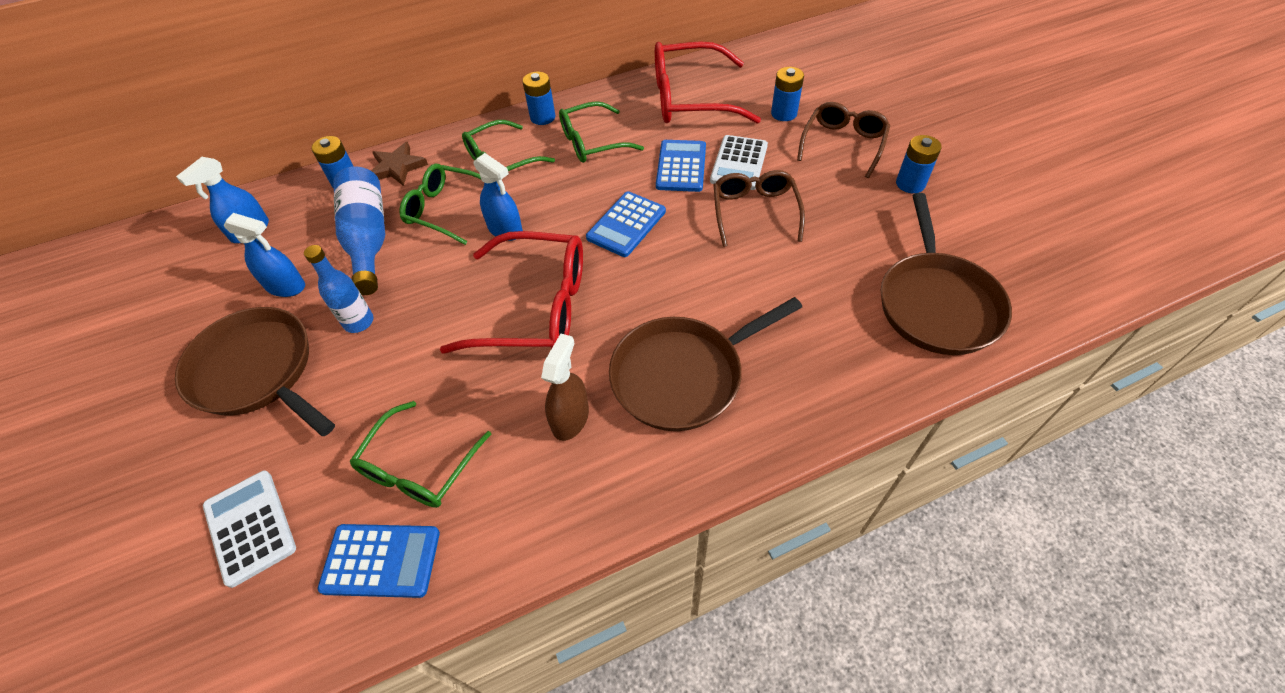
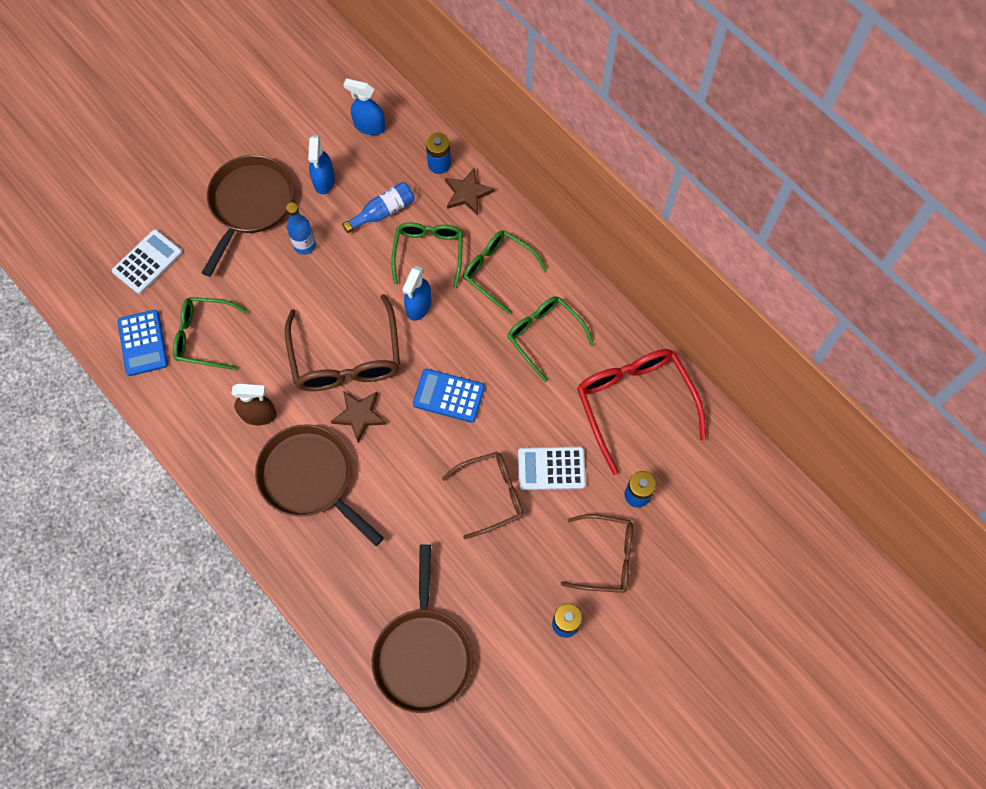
camera: 70 degrees right, 15 degrees up
(368, 239) = (383, 212): blue bottle -> blue bottle, size x0.64
(535, 307) = (346, 357): red glasses -> brown glasses
(543, 117) = (566, 282): blue battery -> none
(617, 308) = (359, 415): none -> brown star
(681, 166) = (533, 420): blue calculator -> none
(937, 304) = (423, 655): brown pan -> brown pan turned 75 degrees counterclockwise

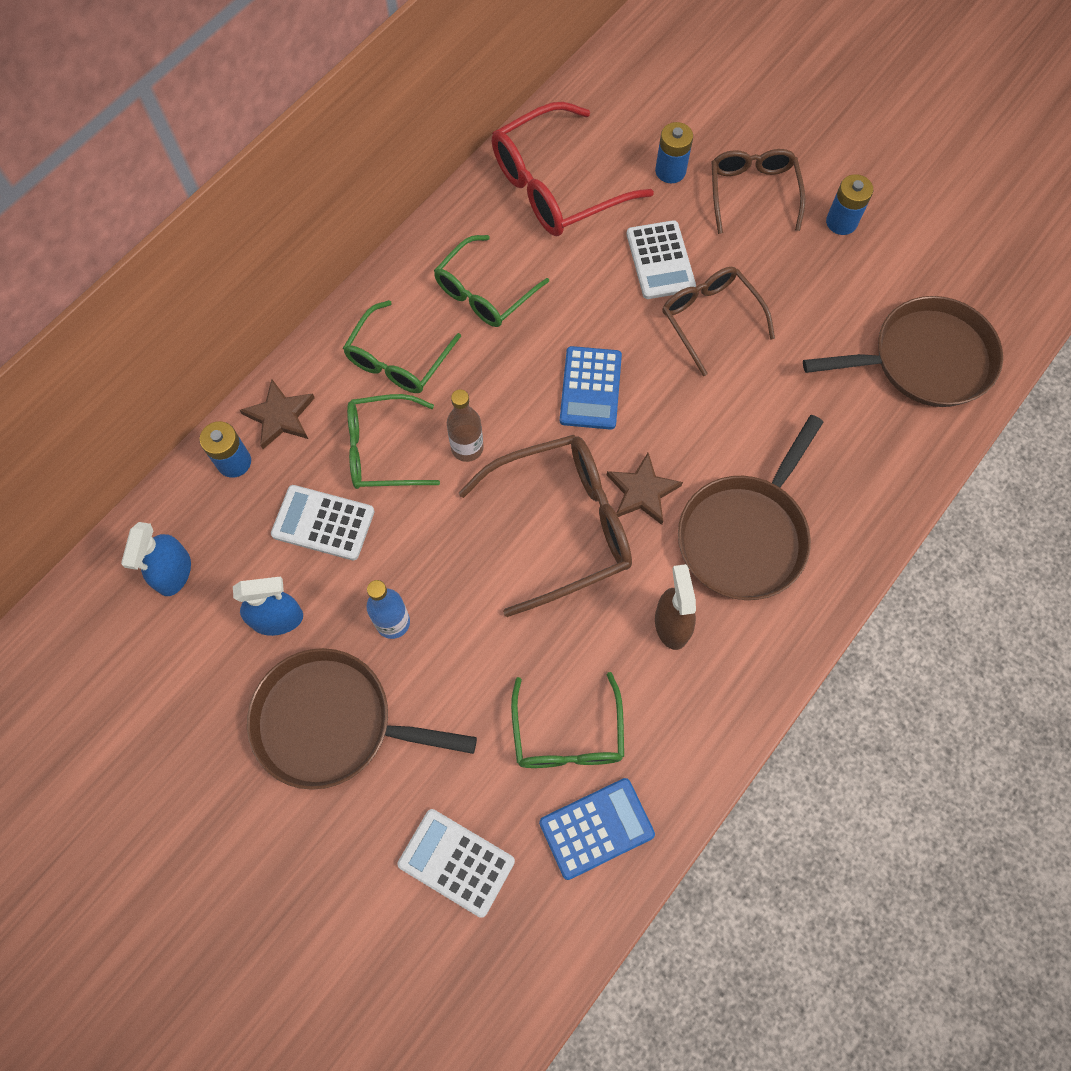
camera: 100 degrees left, 0 degrees up
(383, 212) = (323, 523): blue bottle -> white calculator
(418, 306) = (467, 448): blue spray bottle -> brown bottle

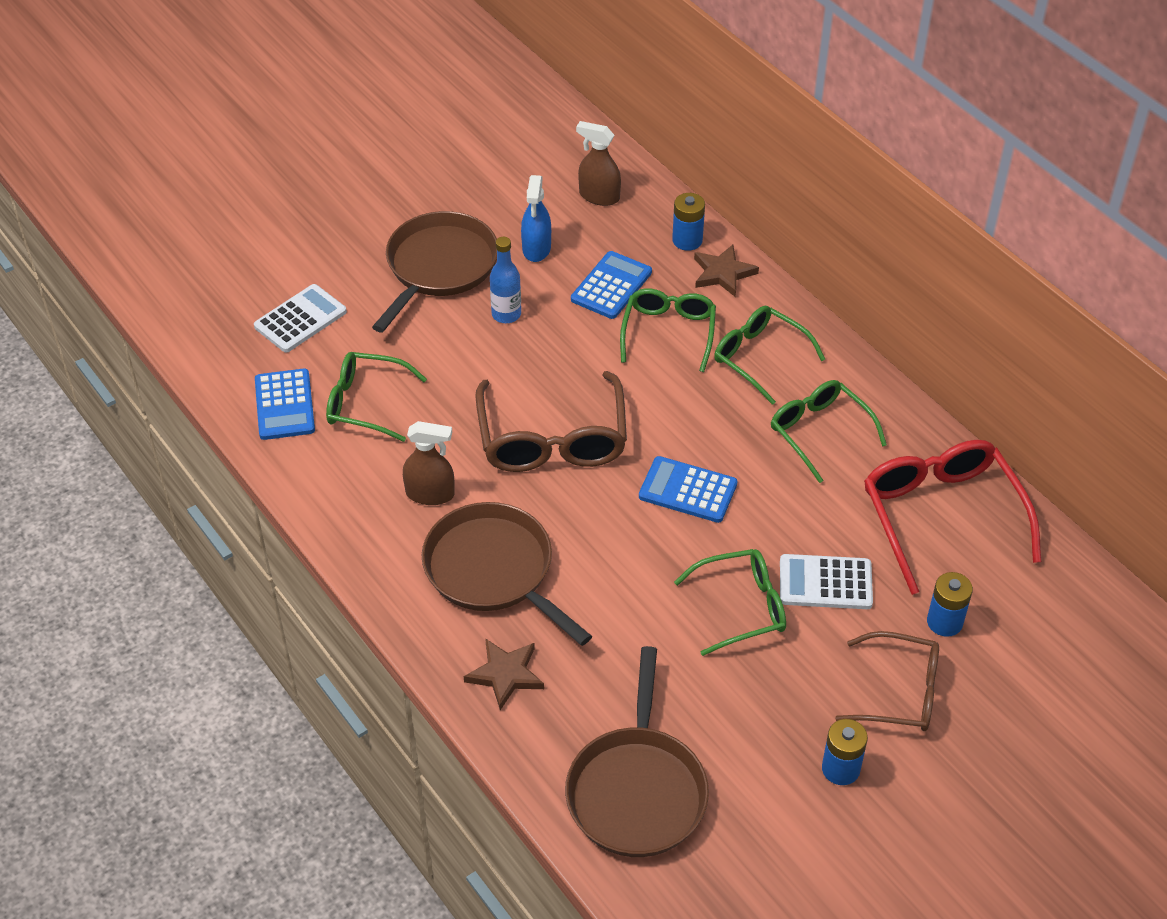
camera: 105 degrees right, 20 degrees down
(174, 572) = (599, 196): blue spray bottle -> brown spray bottle
(323, 523) = (611, 286): white calculator -> blue calculator
(467, 448) = (652, 389): brown bottle -> none
(642, 491) = (566, 504): brown star -> brown star (505, 674)
(710, 319) = (741, 607): brown glasses -> green glasses

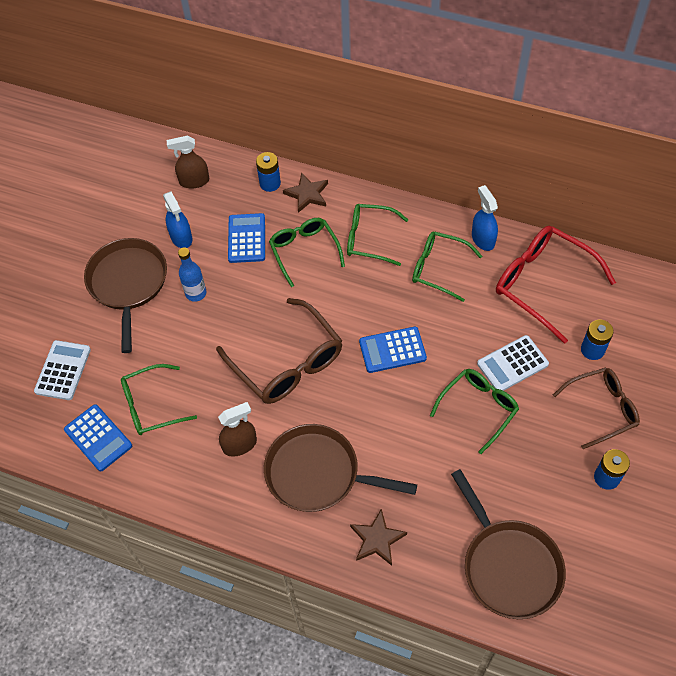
camera: 30 degrees left, 10 degrees up
(905, 428) = (483, 239): none -> blue spray bottle

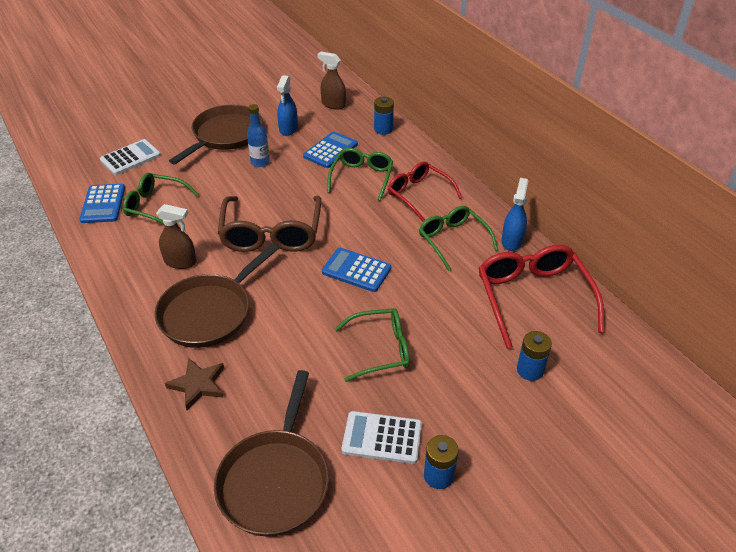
camera: 35 degrees right, 15 degrees down
(307, 194) = (402, 147): brown star -> none
(317, 473) = (209, 313): brown pan -> brown pan turned 105 degrees counterclockwise
(369, 239) = (419, 195): green glasses -> red glasses
(512, 364) = (444, 337): white calculator -> white calculator (382, 438)
(601, 409) = (491, 419): brown glasses -> none

